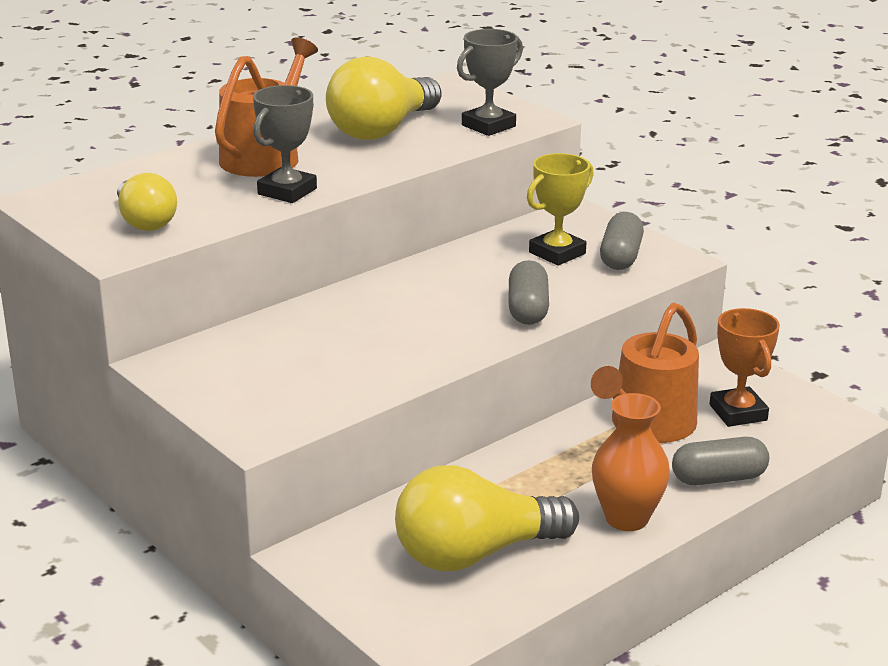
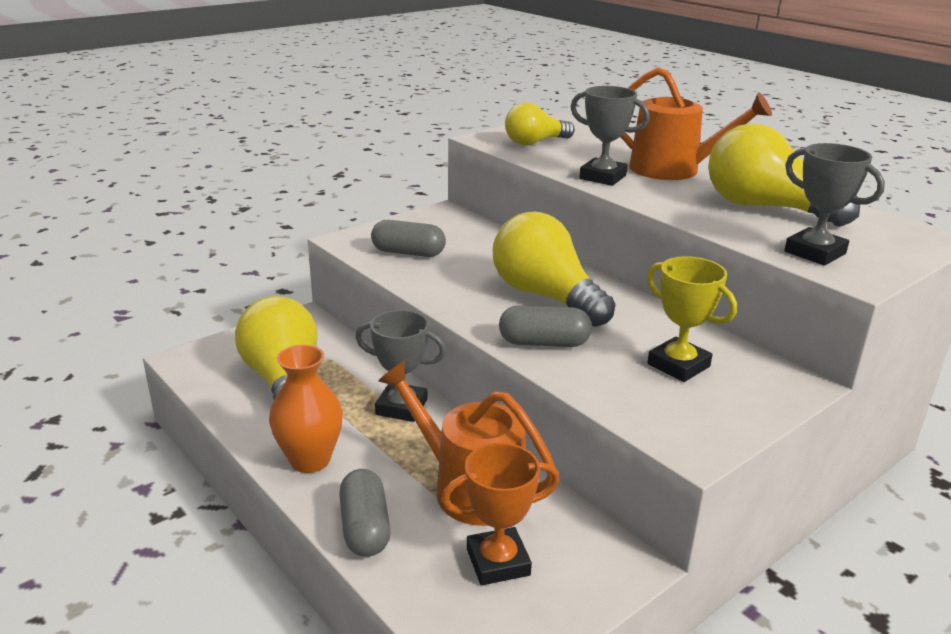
camera: 90 degrees right, 0 degrees up
(426, 305) = (545, 296): none -> yellow light bulb
(520, 467) = (401, 407): none -> grey trophy
(621, 257) = (684, 405): grey capsule -> grey capsule (408, 253)

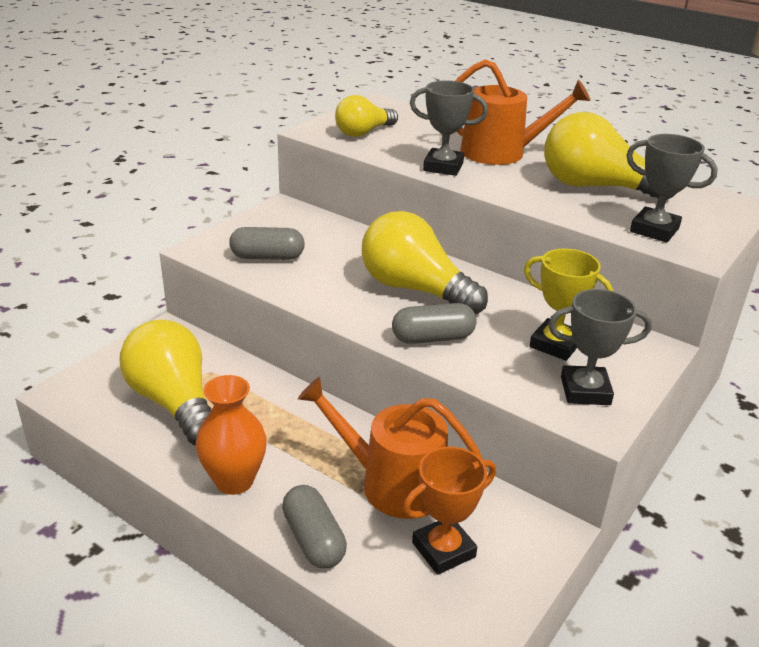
camera: 15 degrees left, 5 degrees up
(401, 407) = (299, 412): grey trophy -> grey trophy (585, 391)

